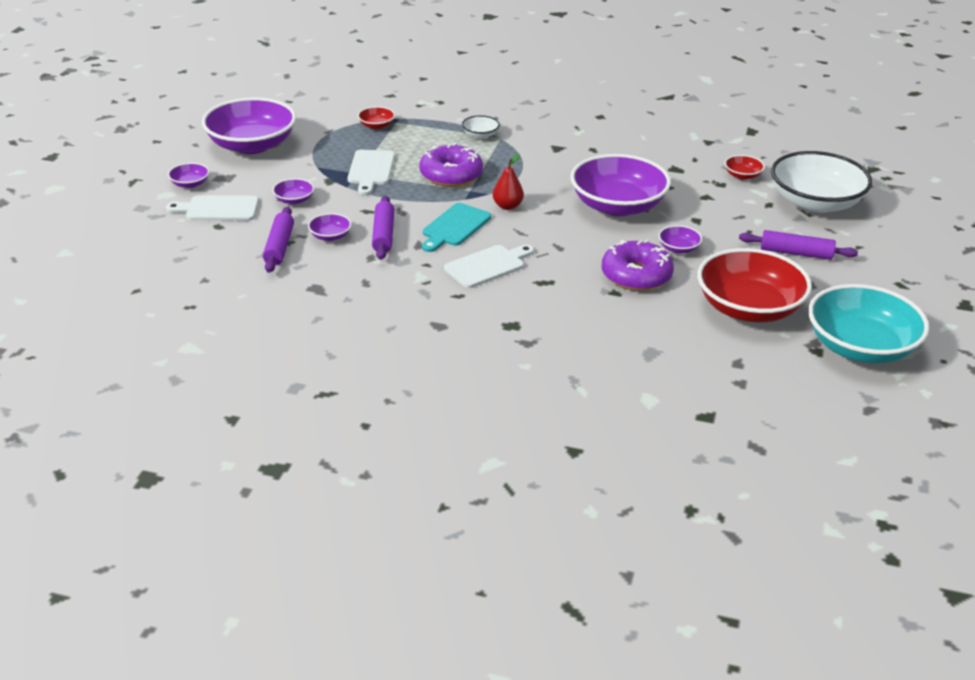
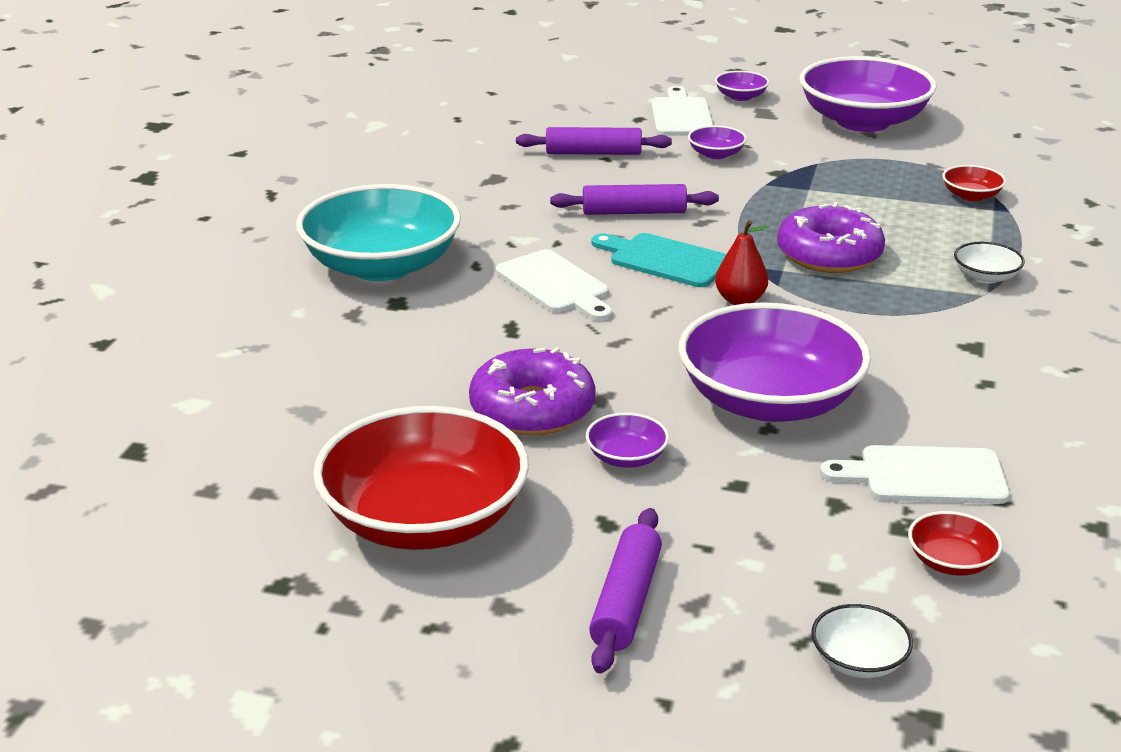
camera: 90 degrees right, 5 degrees down
(330, 236) = (624, 180): purple bowl -> none
(371, 170) = (821, 197): white cutting board -> white cutting board (925, 476)
(815, 202) = (858, 660): white bowl -> white bowl, size x0.42
(861, 347) = (279, 644): turquoise bowl -> turquoise bowl (381, 266)

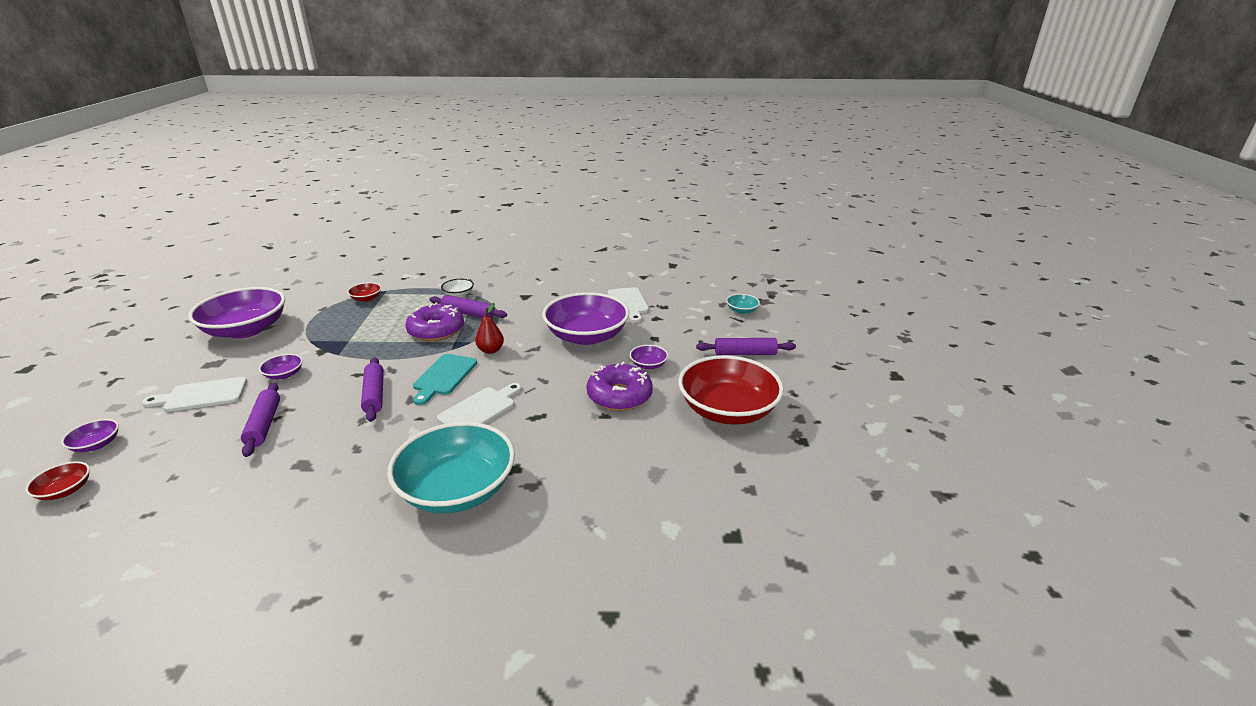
camera: 105 degrees left, 0 degrees up
(741, 97) = (175, 374): purple bowl -> purple bowl (96, 445)
(858, 660) = (741, 310): white bowl -> turquoise bowl
(895, 284) = (468, 313): none -> purple rolling pin
(951, 562) = (678, 298): red bowl -> red bowl (65, 490)

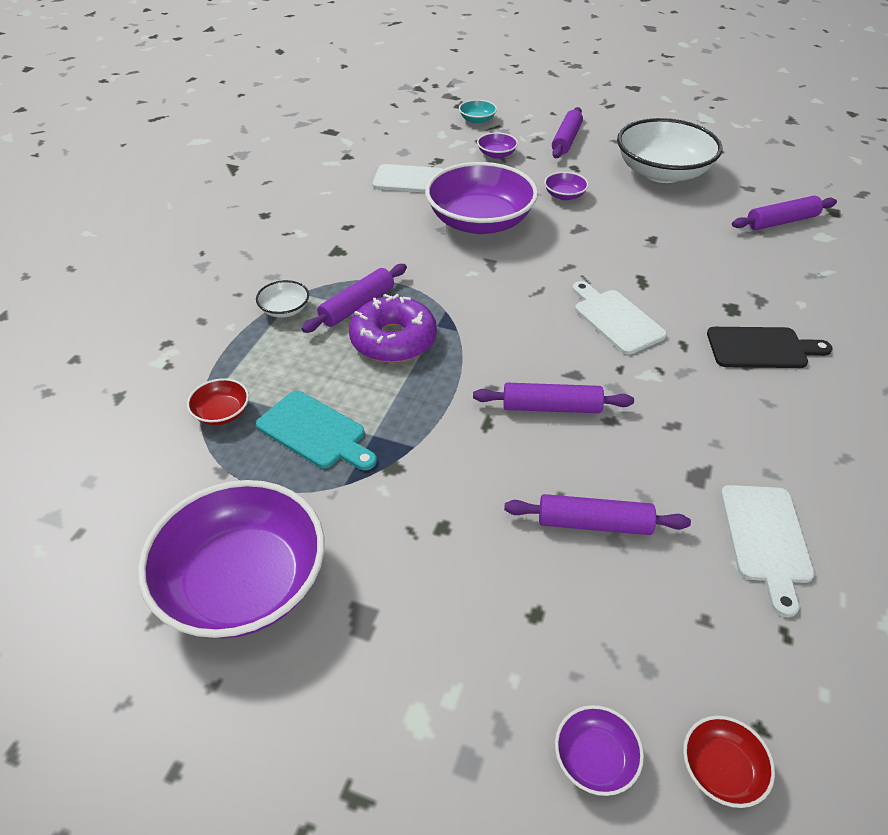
camera: 70 degrees left, 15 degrees up
(202, 395) = (477, 619): white cutting board -> white cutting board (766, 539)
(284, 375) = (452, 510): purple bowl -> purple bowl (496, 154)
(444, 376) = (528, 342): turquoise cutting board -> turquoise cutting board (315, 432)
(457, 489) = (761, 348): turquoise bowl -> black cutting board
(490, 350) = (478, 297): red pear -> none
(619, 396) = (618, 224): purple donut -> none
(682, 494) = (781, 222): none -> purple rolling pin
(727, 410) = (662, 172): red bowl -> white bowl

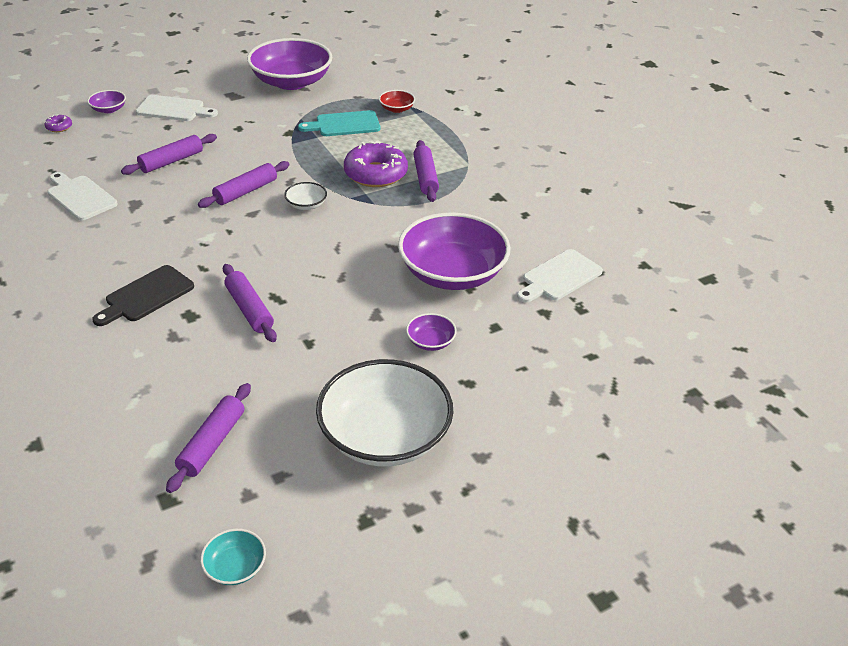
camera: 130 degrees right, 5 degrees down
(285, 309) = (457, 154): white bowl -> white bowl (306, 205)
(477, 120) = (643, 384): turquoise bowl -> turquoise bowl (235, 567)
(496, 154) = (551, 350): purple bowl -> none
(566, 140) = (527, 418): purple rolling pin -> purple rolling pin (249, 309)
(616, 319) = (264, 259): white cutting board -> white cutting board (173, 109)
(721, 769) = (59, 127): red bowl -> purple donut

